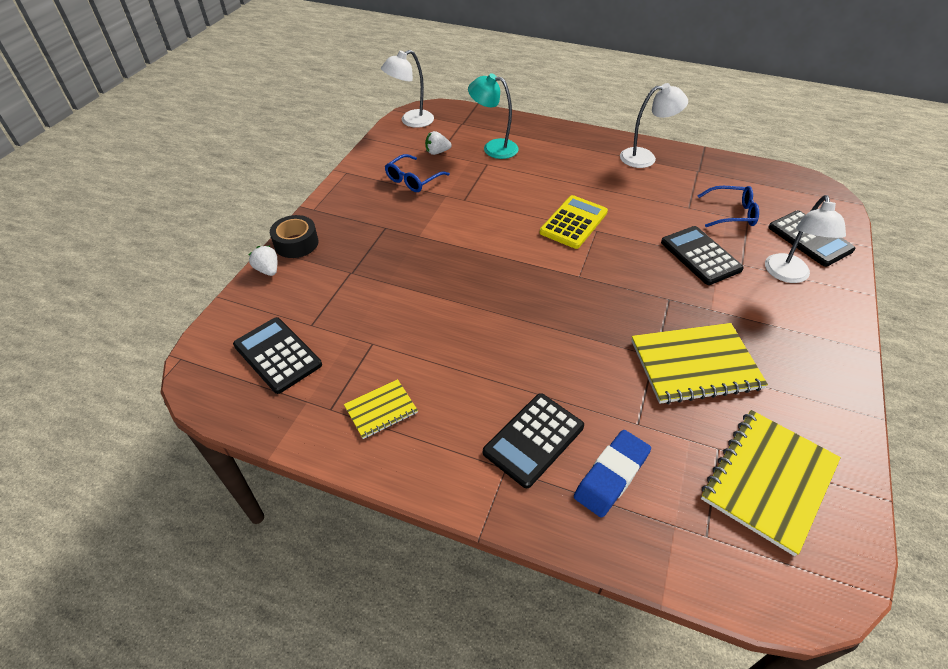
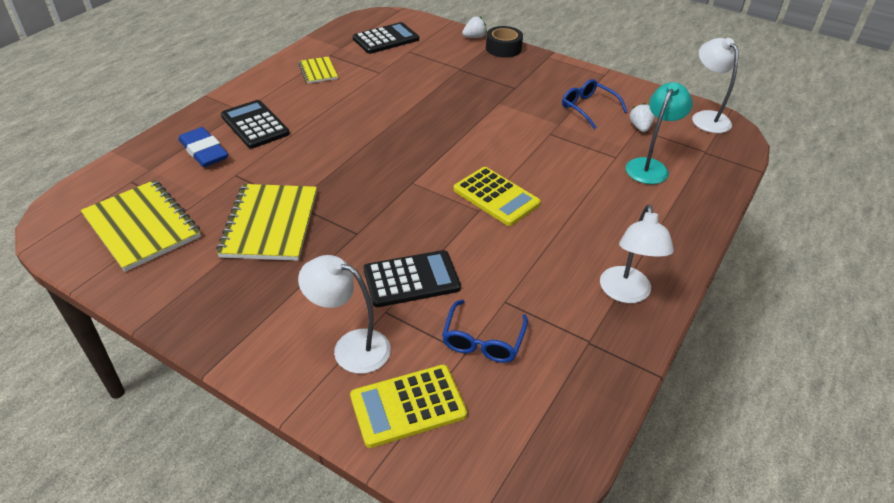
camera: 100 degrees right, 5 degrees down
(809, 239) = (408, 406): black calculator -> yellow calculator

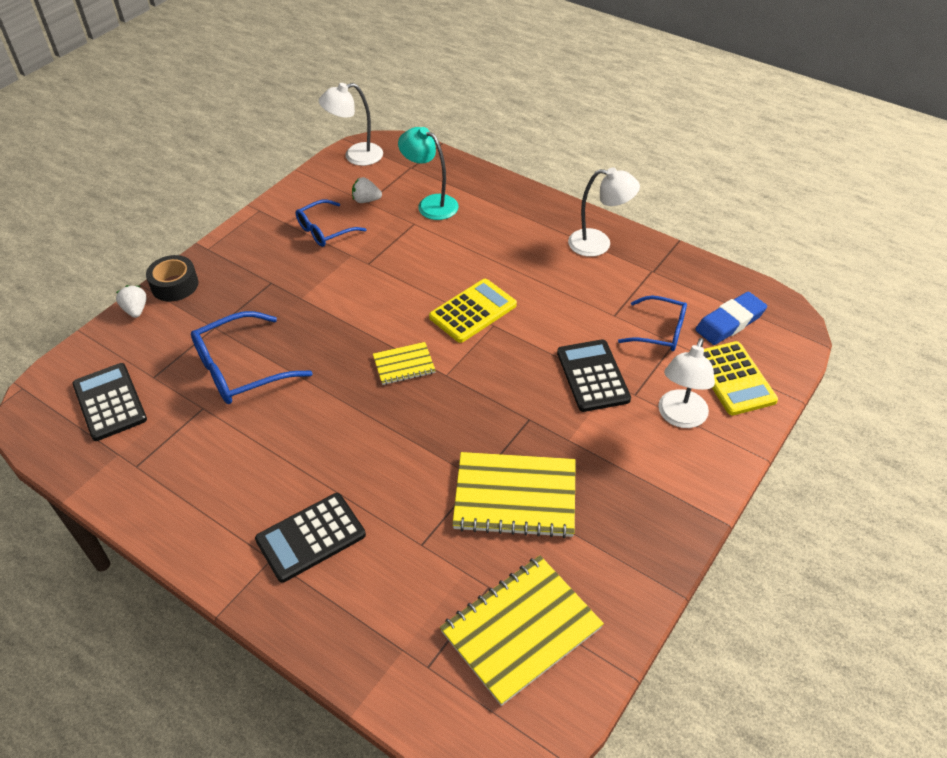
camera: 85 degrees left, 5 degrees up
(204, 151) = (367, 589): blue eraser -> blue eraser (730, 322)
(318, 71) = (181, 477): yellow notebook -> yellow notebook (404, 364)
(417, 83) = (240, 369): none -> blue glasses

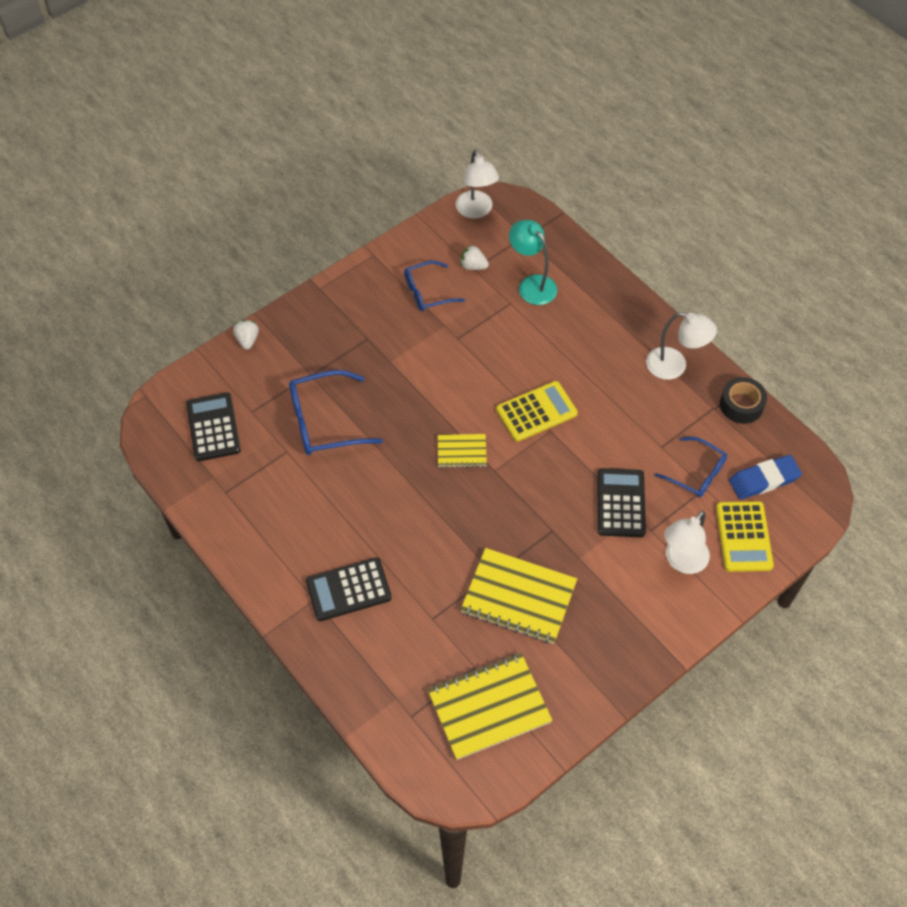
camera: 15 degrees right, 10 degrees up
(175, 285) = (284, 321): black tape -> black tape (741, 405)
(355, 156) = (476, 211): white lamp -> white lamp turned 105 degrees counterclockwise

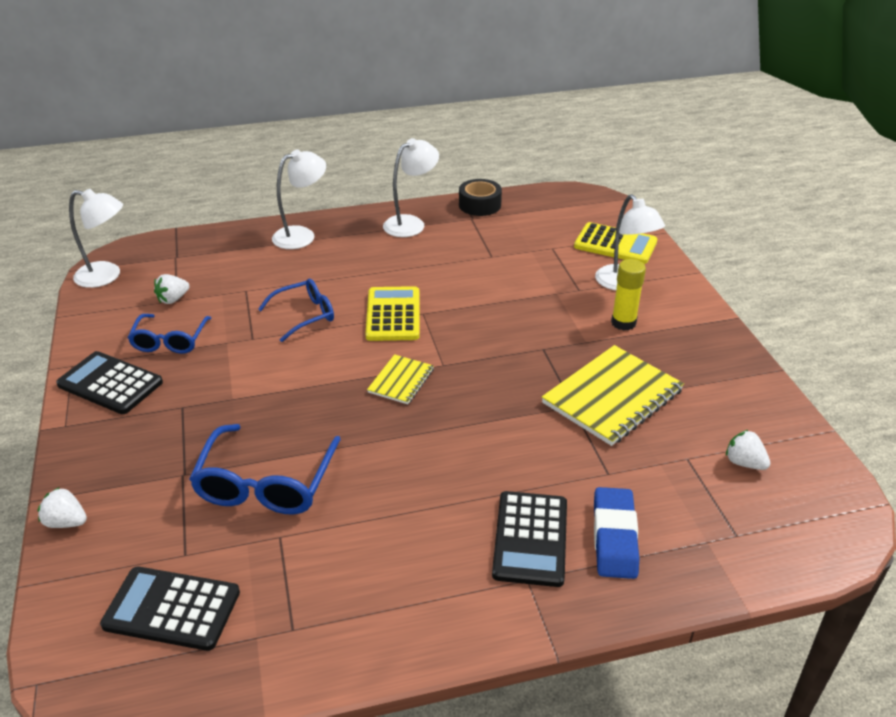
camera: 65 degrees left, 20 degrees down
(489, 707) = (744, 463): yellow notebook -> white strawberry
(532, 284) = (238, 270): turquoise lamp -> none
(605, 299) = (302, 235): none -> white lamp
(620, 503) = (538, 297): black calculator -> black calculator (110, 383)
(621, 578) = (623, 323): none -> yellow glue stick
(696, 473) = (534, 247): blue glasses -> blue glasses (304, 315)
(764, 480) = (563, 217): blue eraser -> blue eraser (614, 537)

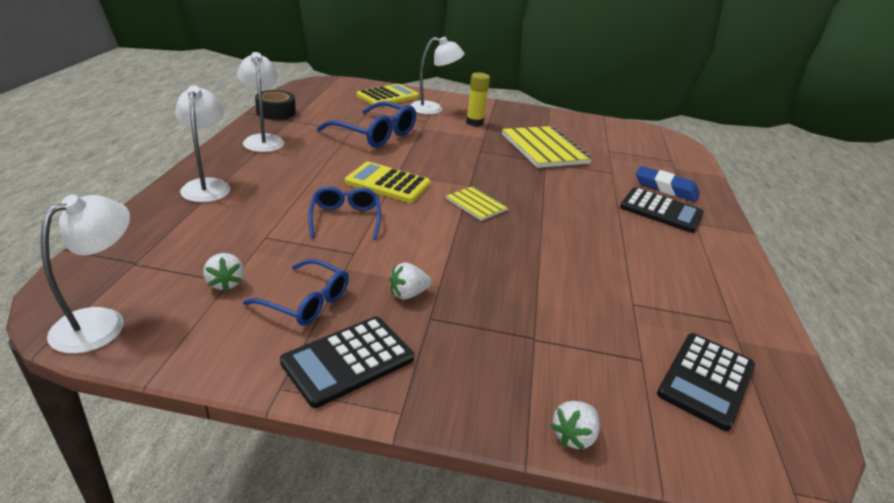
camera: 70 degrees left, 5 degrees down
(266, 483) = (568, 295): blue glasses -> blue glasses (375, 134)
(744, 463) = (618, 140): white strawberry -> white strawberry (408, 294)

